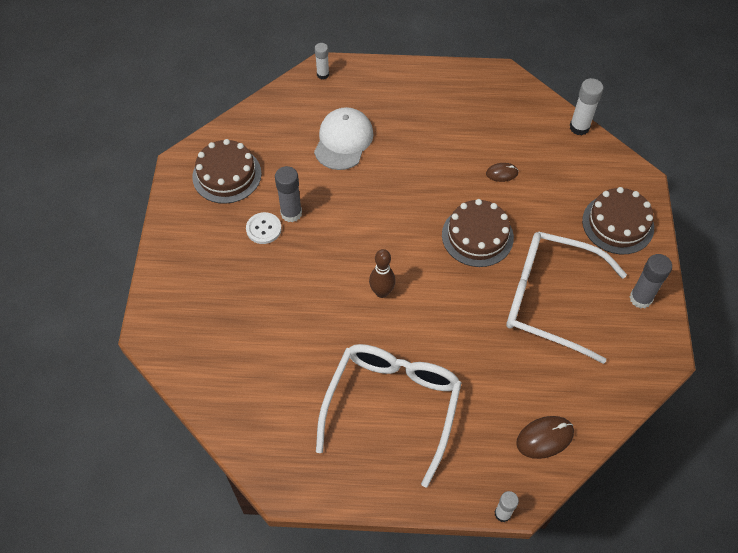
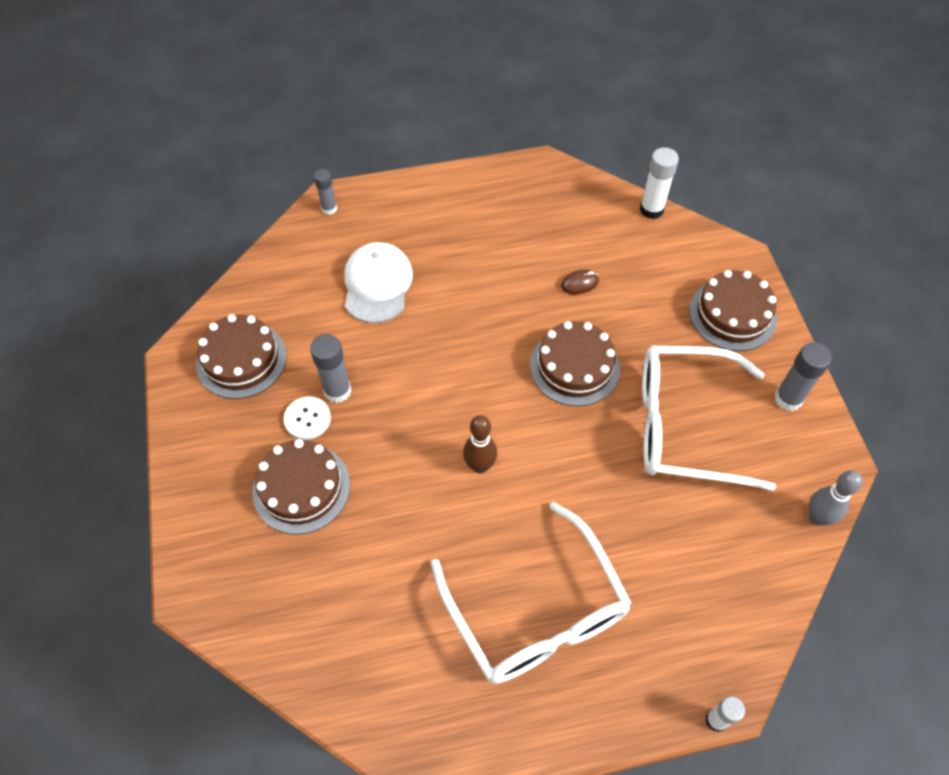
camera: 15 degrees left, 0 degrees up
(246, 277) = (301, 488): none -> brown cake
(323, 74) = (329, 208): white glue stick -> grey glue stick
(392, 405) = (536, 612): white glasses -> white glasses turned 150 degrees clockwise
(545, 438) = (735, 604): brown mouse -> none
(632, 392) = (817, 517): none -> grey bowling pin

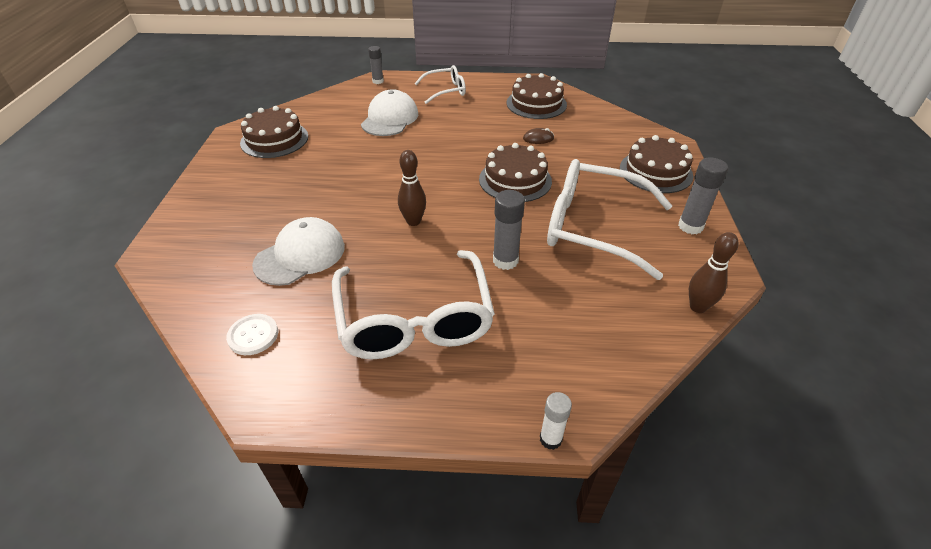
camera: 15 degrees right, 15 degrees down
(301, 488) = (272, 210): brown cake -> brown cake (536, 104)
(307, 419) = (300, 175): white button -> white button (253, 335)
(337, 391) = (330, 164): grey glue stick -> grey glue stick (505, 261)
(370, 552) = (300, 255): none -> white cap
(430, 210) = (446, 91): none -> white glasses
(651, 209) = (608, 111): white glue stick -> none
(817, 517) = (697, 307): grey bowling pin -> brown bowling pin

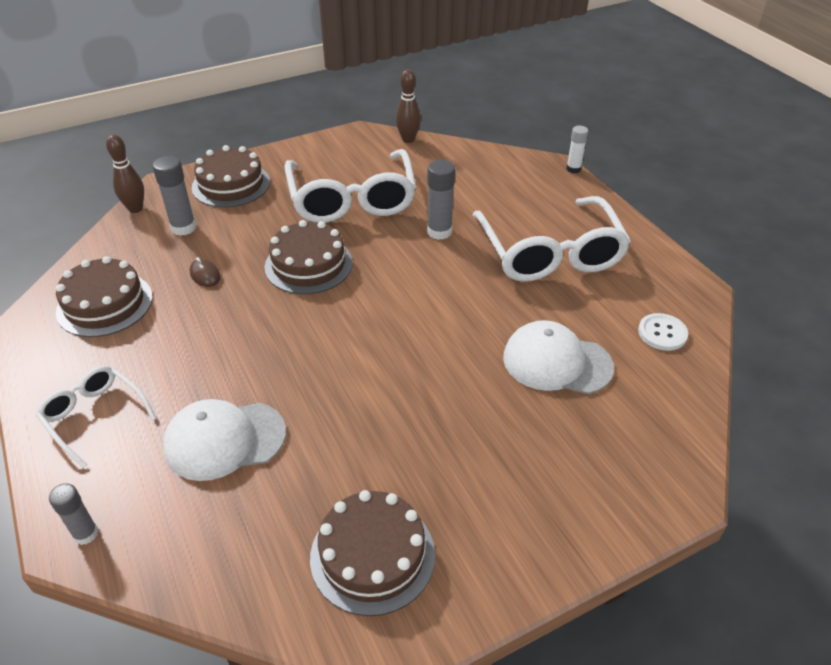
camera: 120 degrees left, 0 degrees up
(413, 221) = (436, 307): brown bowling pin -> brown bowling pin (135, 209)
(414, 320) = (550, 253): white glasses -> white glasses turned 120 degrees clockwise
(690, 226) = (311, 155): grey glue stick -> grey glue stick (183, 228)

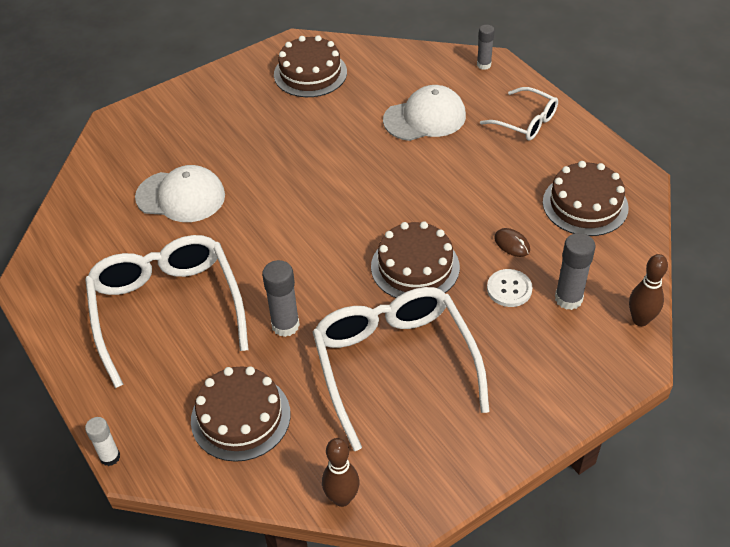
camera: 175 degrees right, 5 degrees up
(231, 184) = (552, 373): brown cake -> brown cake (240, 417)
(662, 333) = (83, 231): white button -> white button (509, 289)

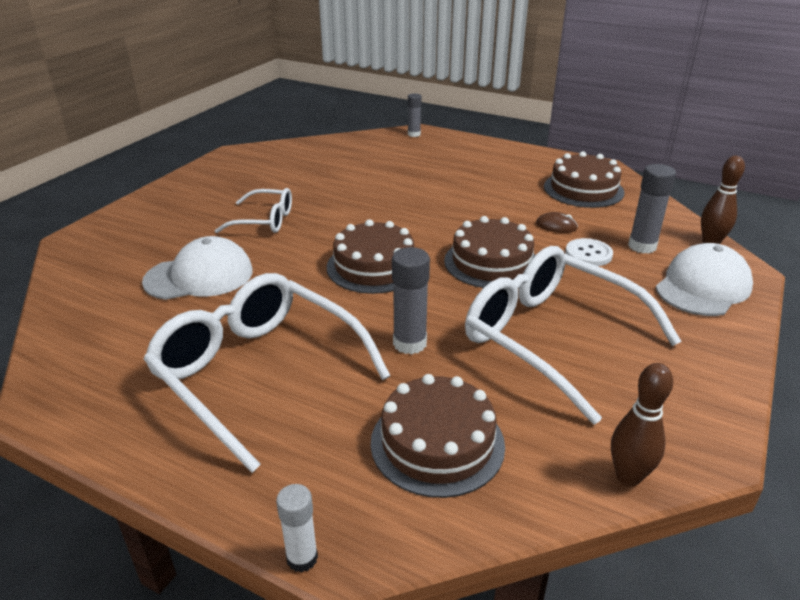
camera: 30 degrees left, 15 degrees down
(310, 73) = (265, 167): brown cake -> brown cake (374, 266)
(425, 118) = (397, 171): white cap -> white cap (703, 287)
(526, 122) = (482, 156): white glasses -> white glasses (265, 221)

